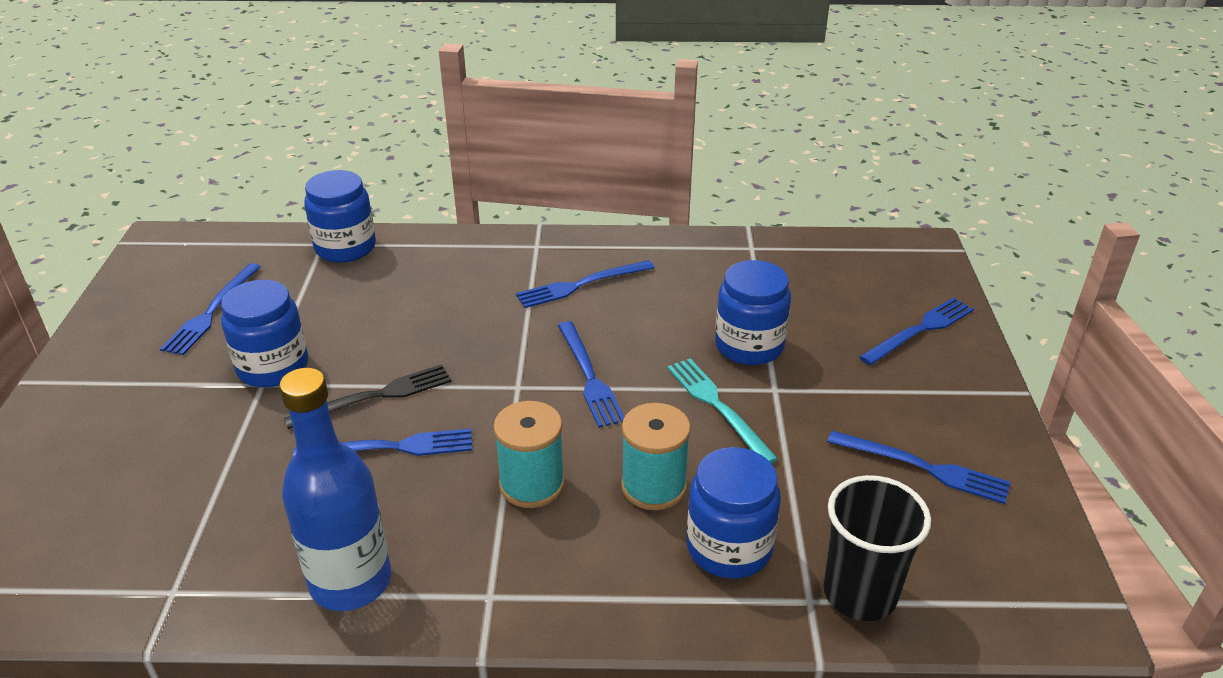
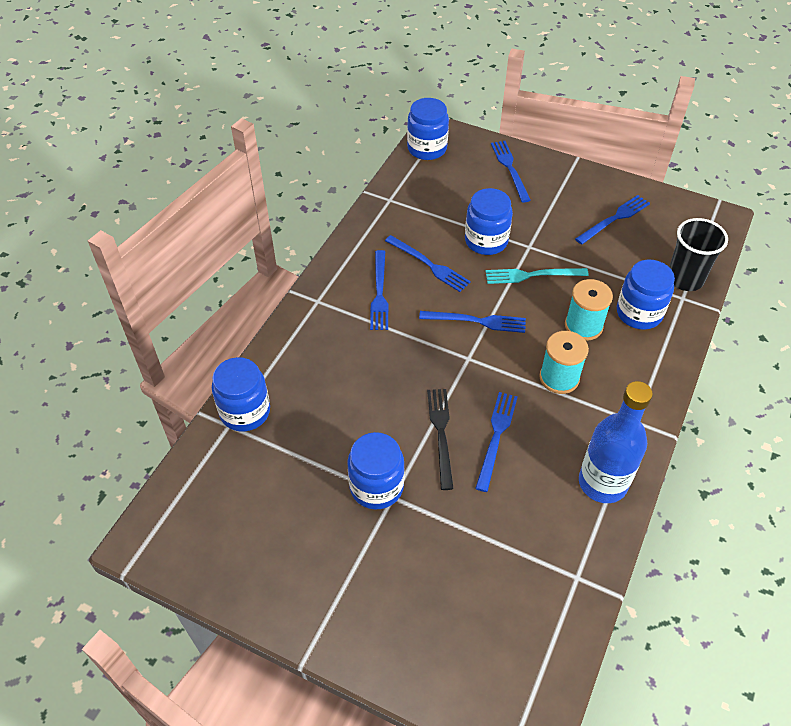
camera: 65 degrees left, 15 degrees up
(212, 312) = (281, 516): blue fork -> blue fork (429, 265)
(879, 249) = (427, 148): none -> blue jar

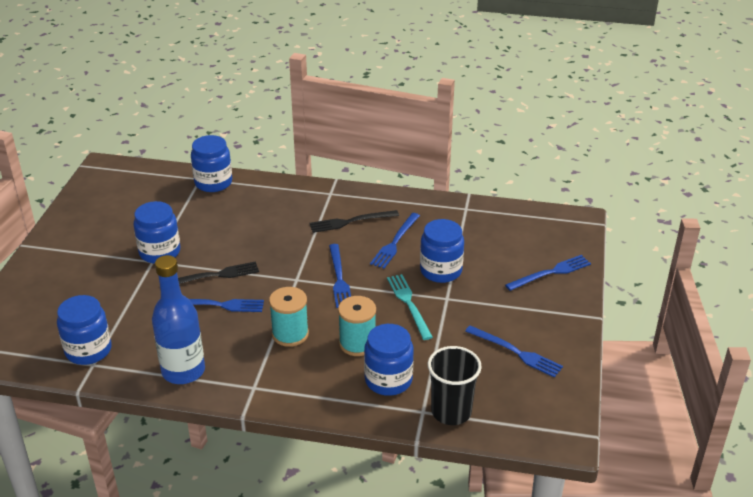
camera: 75 degrees right, 15 degrees down
(379, 293) = (351, 221): blue fork -> black fork
(427, 148) = (548, 218): blue jar -> blue jar (88, 350)

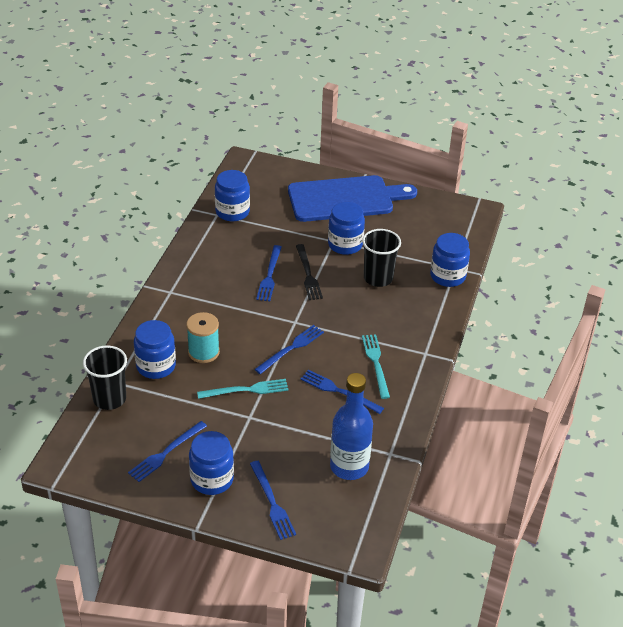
camera: 95 degrees right, 5 degrees up
(71, 257) = (345, 199): none -> blue cutting board
(183, 371) = (197, 257): blue bottle -> blue bottle (349, 466)
(219, 226) = (378, 278): none -> black cup
(290, 334) = (225, 314): turquoise spool -> none
(339, 278) = (291, 348): blue fork -> blue fork turned 135 degrees clockwise
(351, 221) = (376, 363): black fork -> turquoise fork
(441, 270) = (290, 418): blue jar -> blue jar (212, 479)

